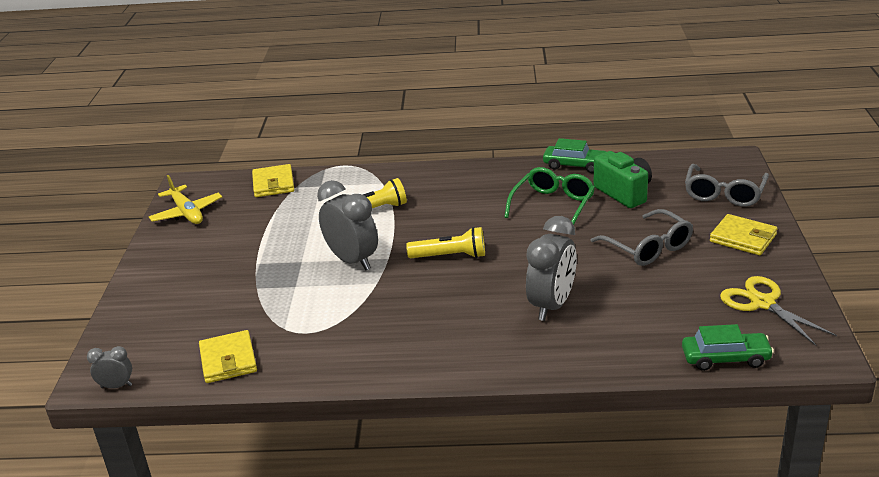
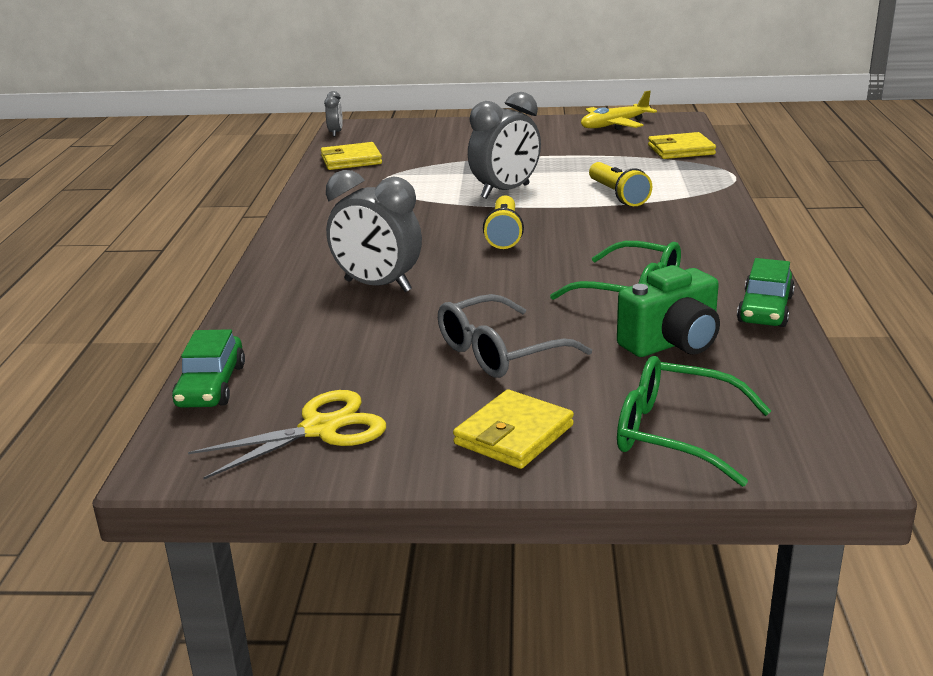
camera: 90 degrees right, 5 degrees down
(724, 194) = (675, 434): grey glasses -> green glasses

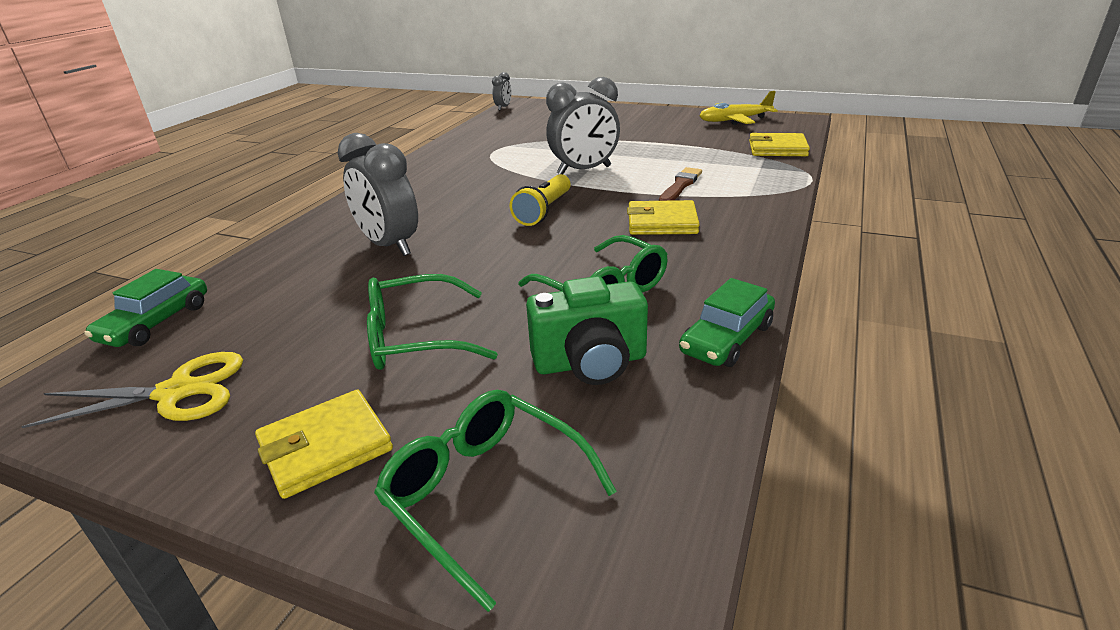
camera: 20 degrees right, 5 degrees up
(351, 160) = (491, 130): yellow wallet -> yellow wallet (662, 222)
(499, 352) = (416, 338): grey glasses -> green glasses
(617, 195) = (680, 186): yellow flashlight -> brown brush

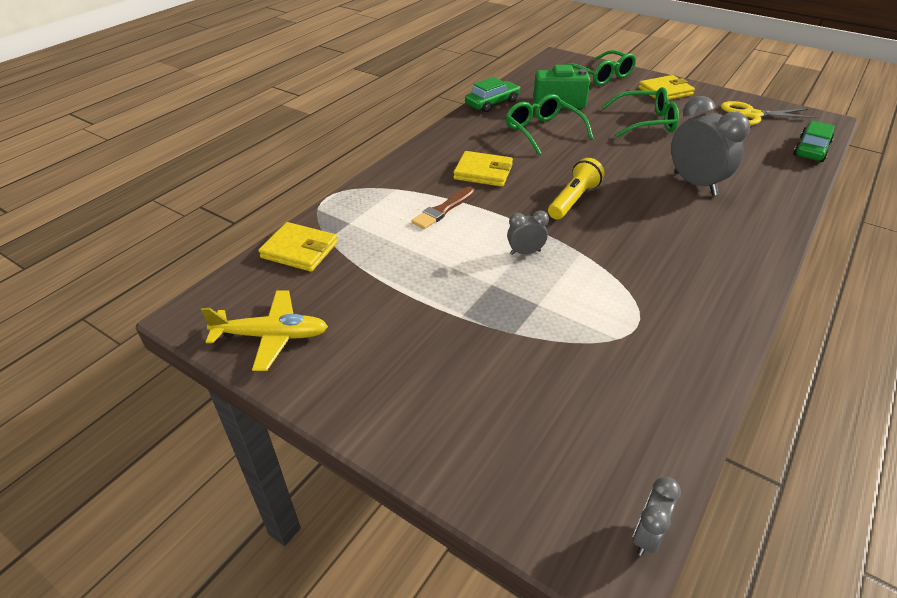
camera: 170 degrees left, 10 degrees up
(584, 170) = (525, 252): grey clock -> grey clock, size x0.50

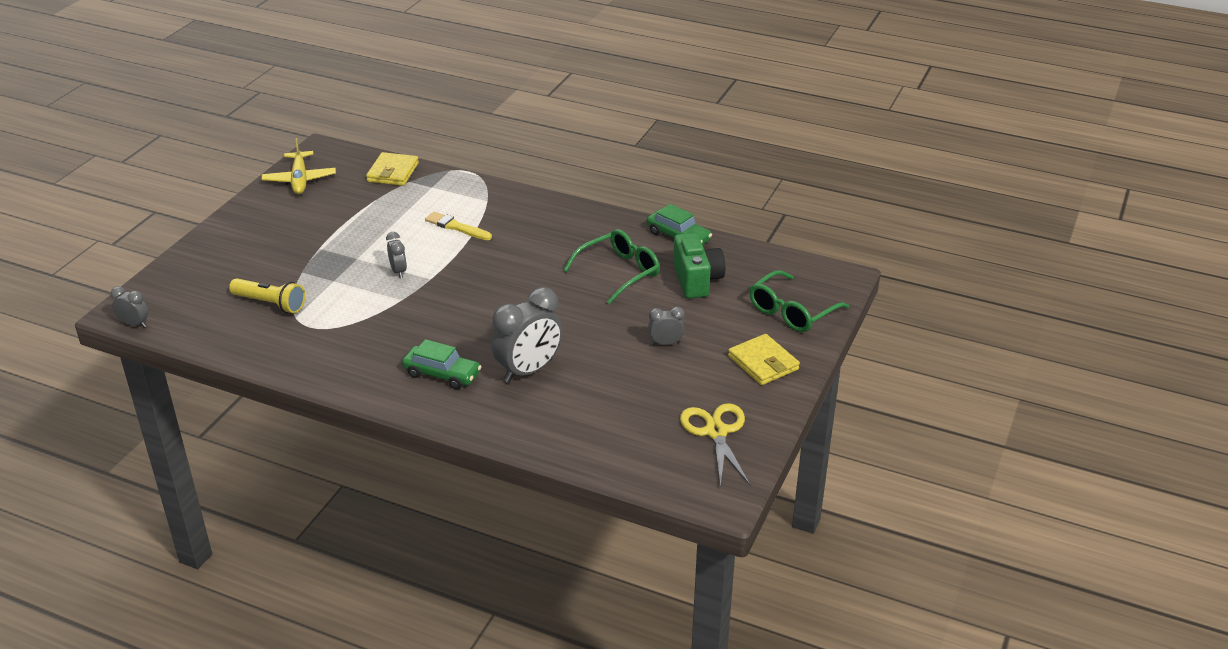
camera: 80 degrees right, 5 degrees down
(443, 210) = (457, 227): brown brush -> yellow brush
(483, 172) = (524, 242): yellow wallet -> none
(573, 200) = (484, 294): yellow flashlight -> yellow flashlight (270, 304)
(645, 122) = (665, 343): green glasses -> grey clock
(811, 149) = (631, 470): green car -> green car (442, 374)

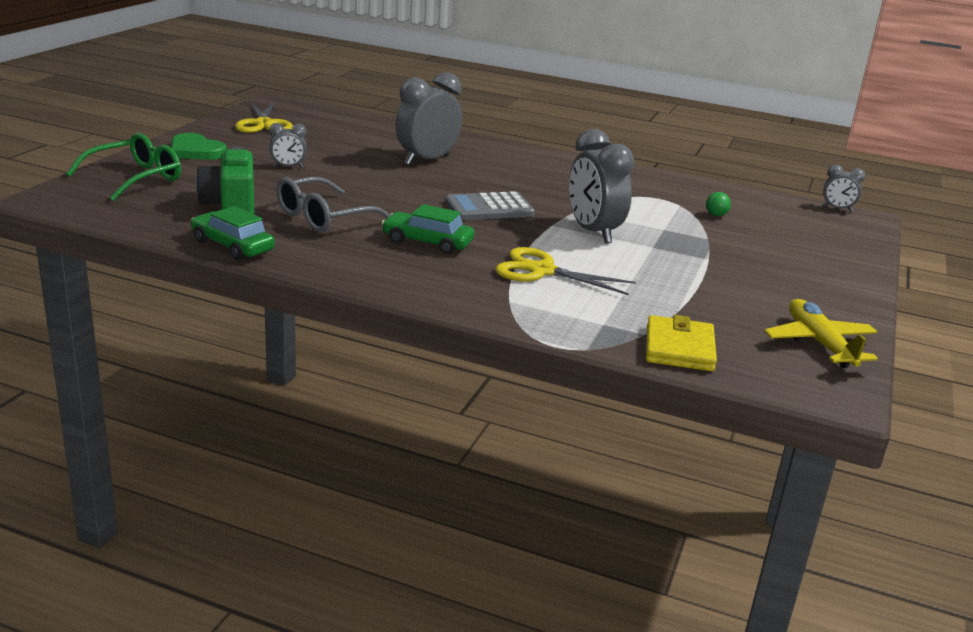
camera: 175 degrees right, 10 degrees down
(270, 304) = (716, 215): yellow flashlight -> green ball
(398, 271) = (593, 232): grey clock -> grey clock, size x2.01
(442, 374) = (508, 163): green car -> green car (427, 242)
(457, 227) = (541, 271): yellow brush -> yellow scissors
(479, 296) = (489, 208): none -> grey calculator
(619, 272) = (324, 217): green glasses -> grey glasses
(763, 363) = (195, 151): yellow wallet -> green heart

